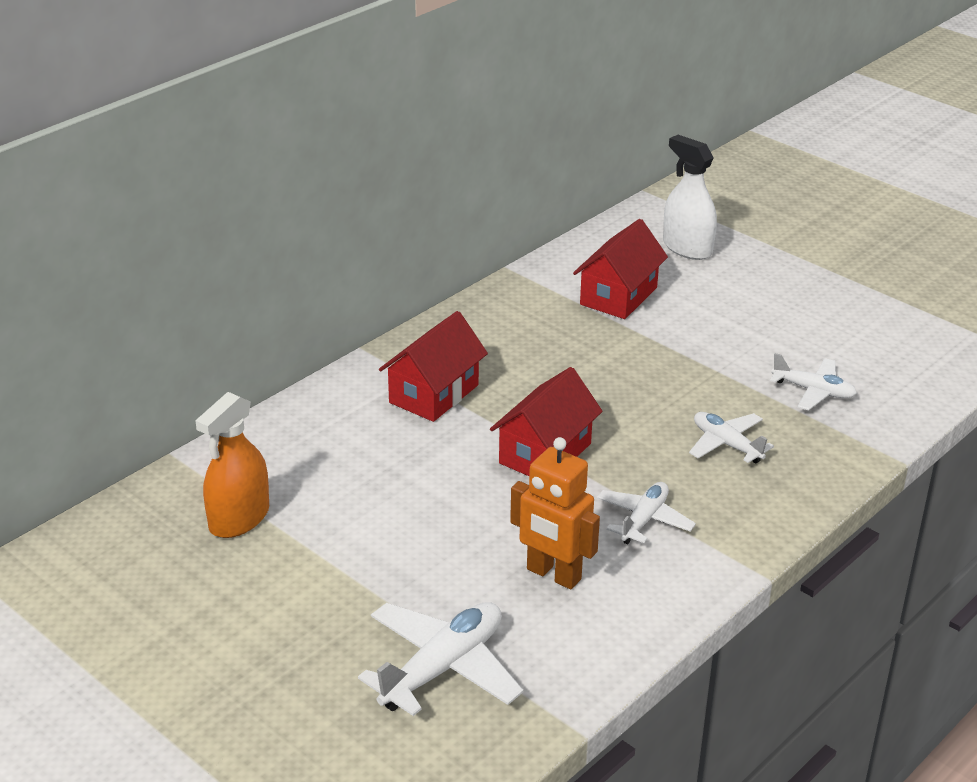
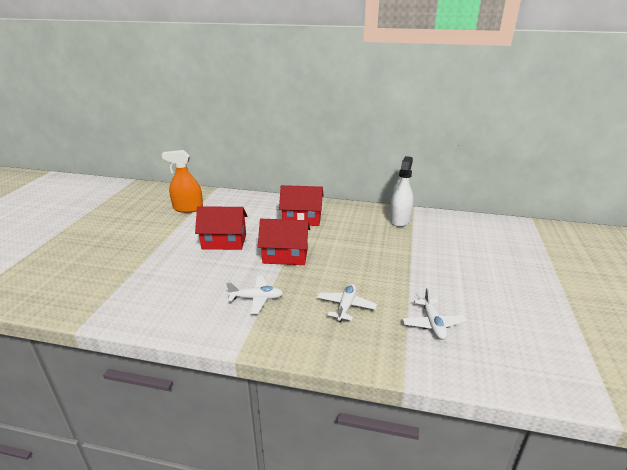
camera: 60 degrees right, 5 degrees down
(443, 668) = (113, 277): white plane -> none
(553, 575) = (194, 285): orange robot -> none
(618, 296) = (432, 237): red house -> red house (224, 242)
(687, 248) = (504, 243): white spray bottle -> white spray bottle (400, 220)

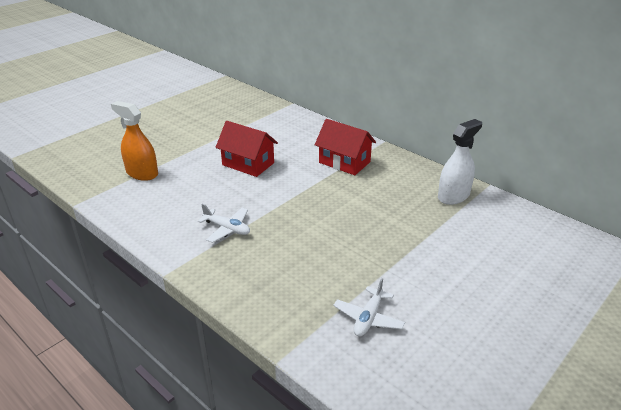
camera: 30 degrees right, 5 degrees up
(188, 208) = (245, 119): orange spray bottle -> orange spray bottle (142, 173)
(285, 256) = (291, 196): red house -> none
(346, 306) = (300, 267): white plane -> none

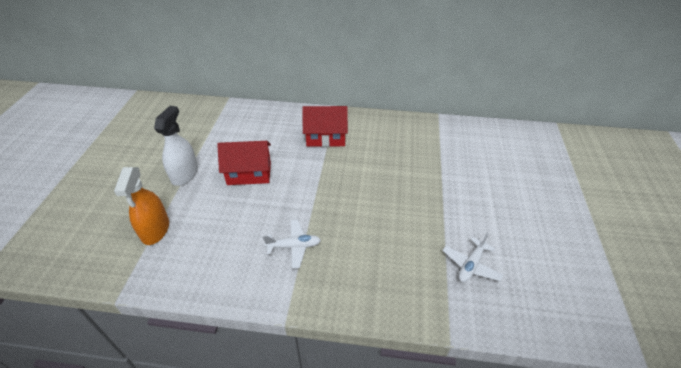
camera: 35 degrees left, 10 degrees up
(142, 173) = (155, 230): orange spray bottle -> orange spray bottle turned 90 degrees counterclockwise
(368, 318) = (471, 265): white plane -> white plane turned 45 degrees clockwise
(453, 196) = (426, 133): white spray bottle -> white spray bottle (184, 174)

